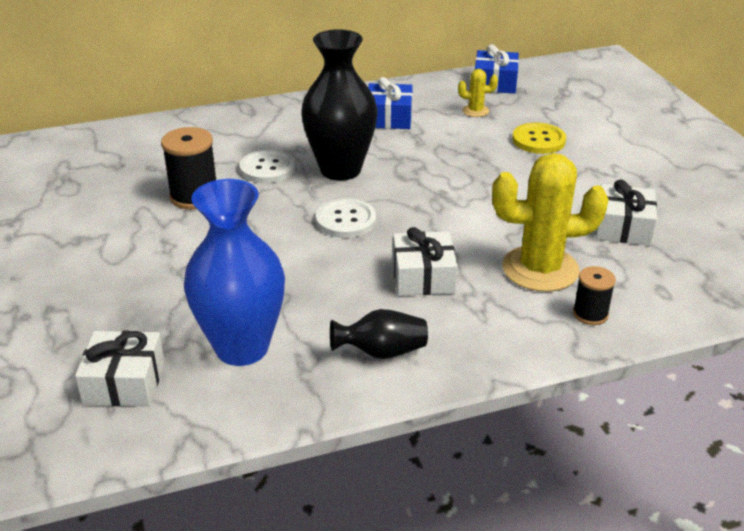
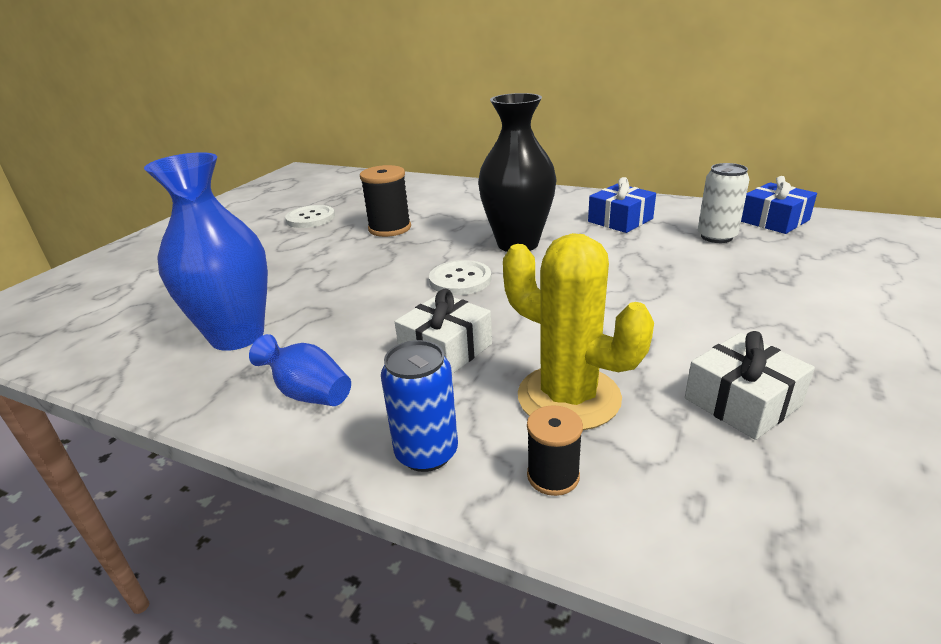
camera: 45 degrees right, 5 degrees down
(124, 382) = (147, 322): white gift -> none
(267, 168) = (466, 226): white button -> white button (310, 218)
(382, 352) = (308, 393): black vase -> blue vase
(475, 111) = (716, 237): yellow cactus -> white can
(513, 341) = (426, 453): none -> blue can
(538, 140) = (754, 279): yellow button -> none

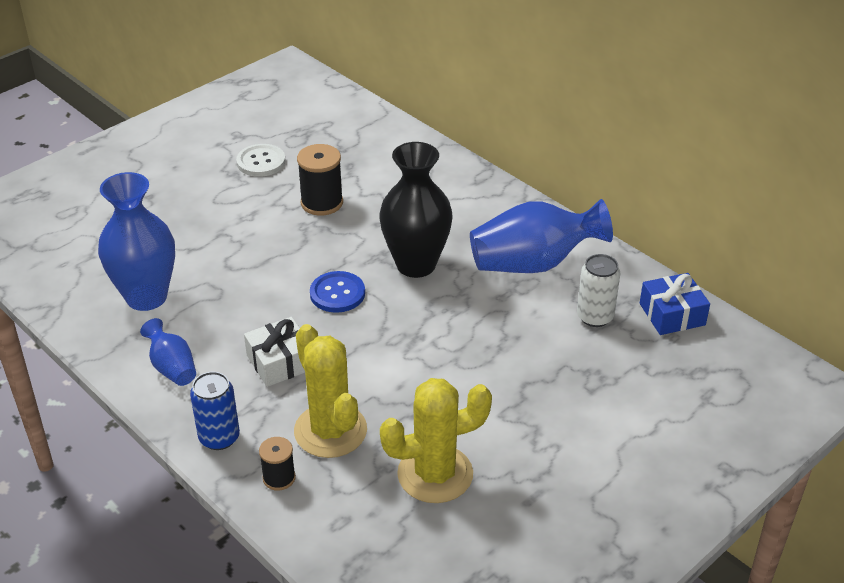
camera: 20 degrees right, 10 degrees up
(460, 280) = (337, 293): white button -> blue button
(620, 220) = (533, 263): blue gift -> blue vase
(742, 401) = (435, 474): white gift -> yellow cactus

